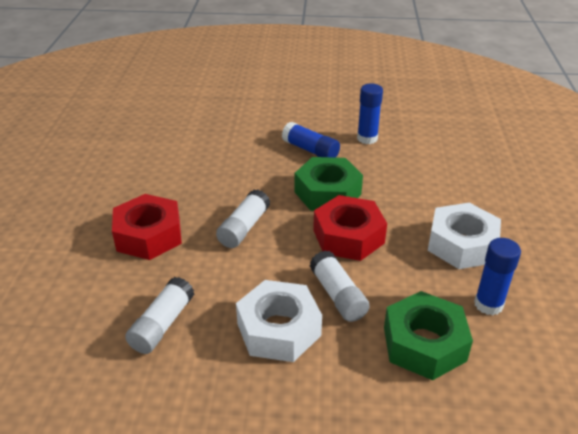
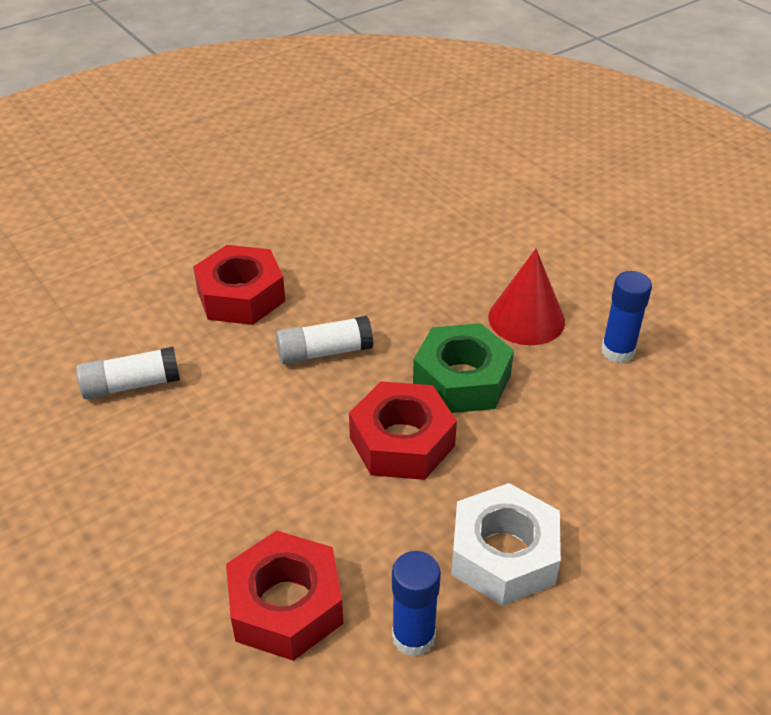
camera: 50 degrees right, 5 degrees up
(278, 329) = (199, 470): white nut -> none
(310, 150) = (526, 319): blue glue stick -> red cone
(338, 295) = (293, 488): white glue stick -> none
(424, 344) = (286, 605): green nut -> red nut

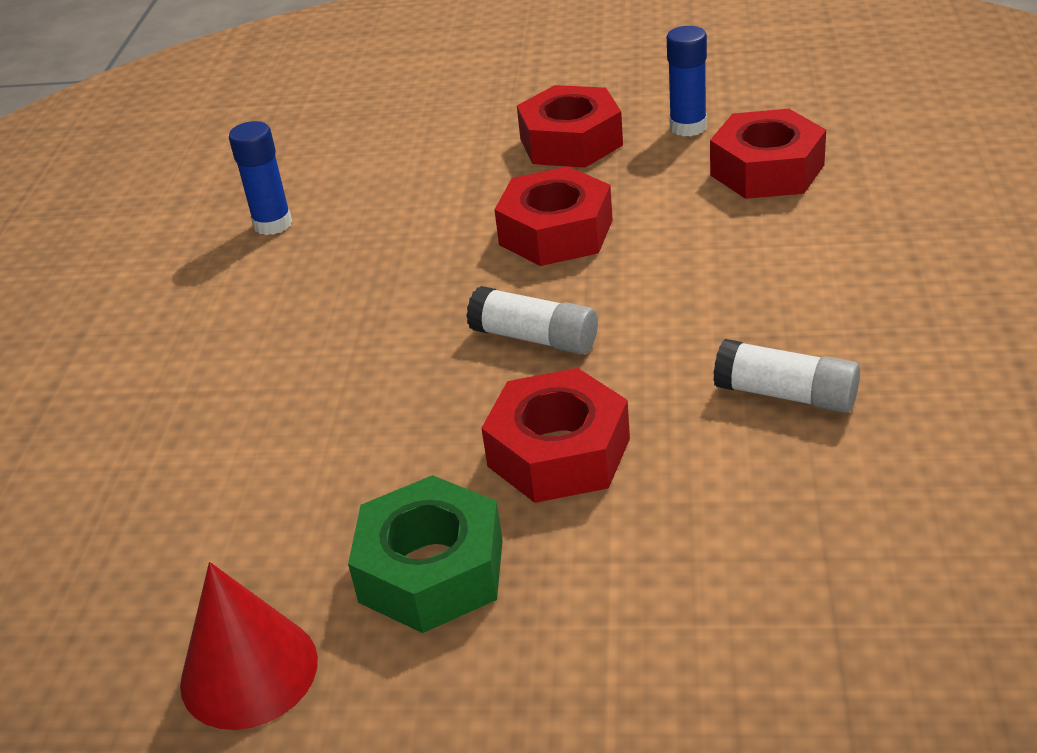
camera: 135 degrees left, 5 degrees down
(461, 380) = (438, 257): green nut -> green nut (431, 570)
(504, 555) = (571, 142): white nut -> red nut
(526, 319) = (298, 283): red cone -> red cone (249, 671)

